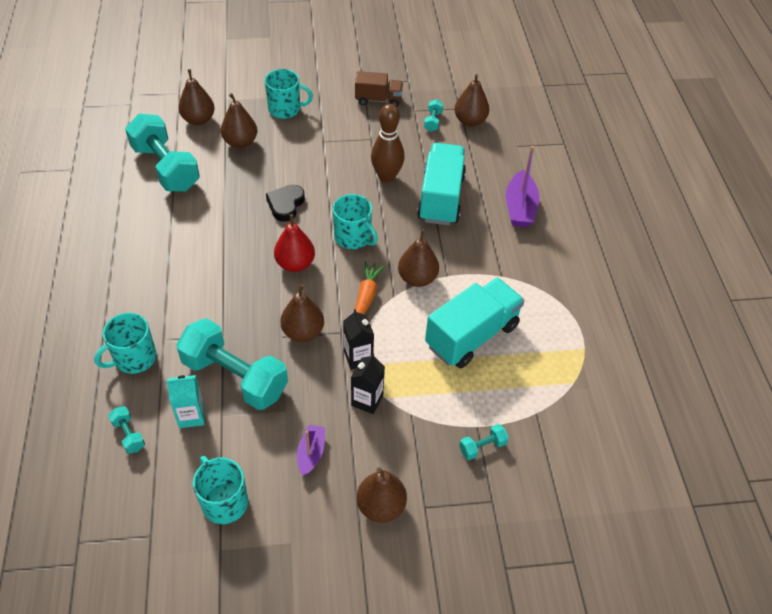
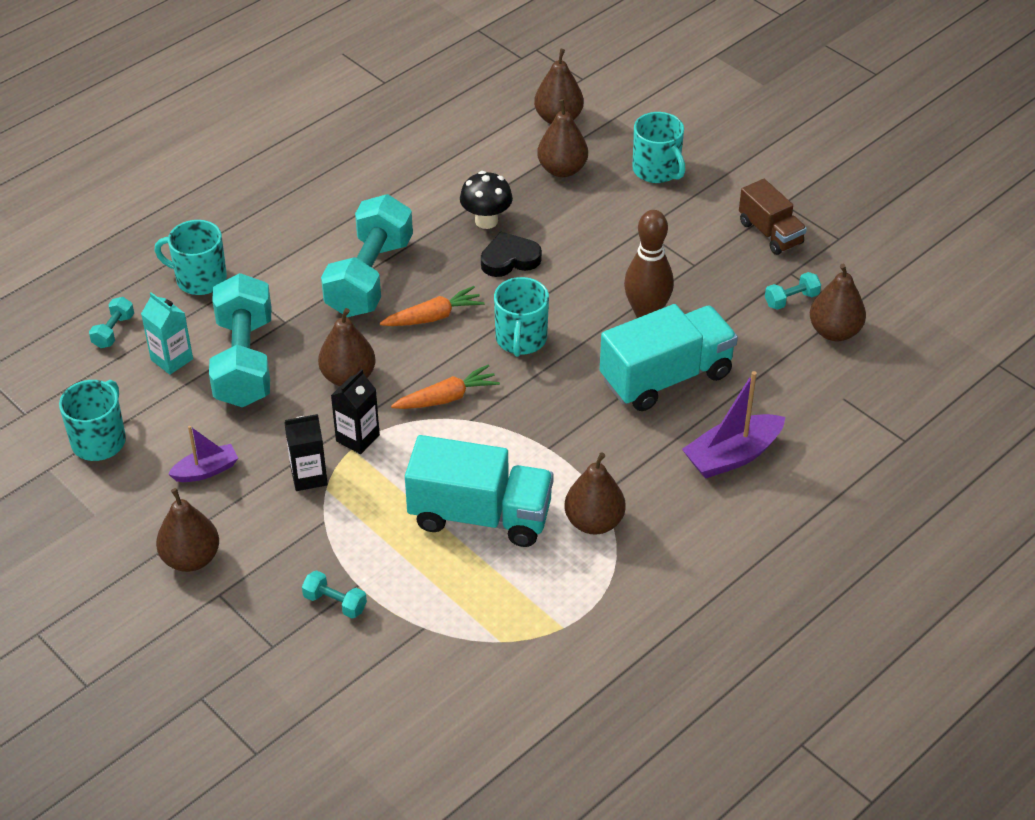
camera: 55 degrees right, 5 degrees down
(165, 168) = (460, 141): turquoise dumbbell -> turquoise dumbbell (369, 277)
(244, 196) = (486, 221): none -> black mushroom
(295, 264) = (433, 317): red pear -> orange carrot
(417, 278) = (516, 425): brown pear -> brown pear (594, 522)

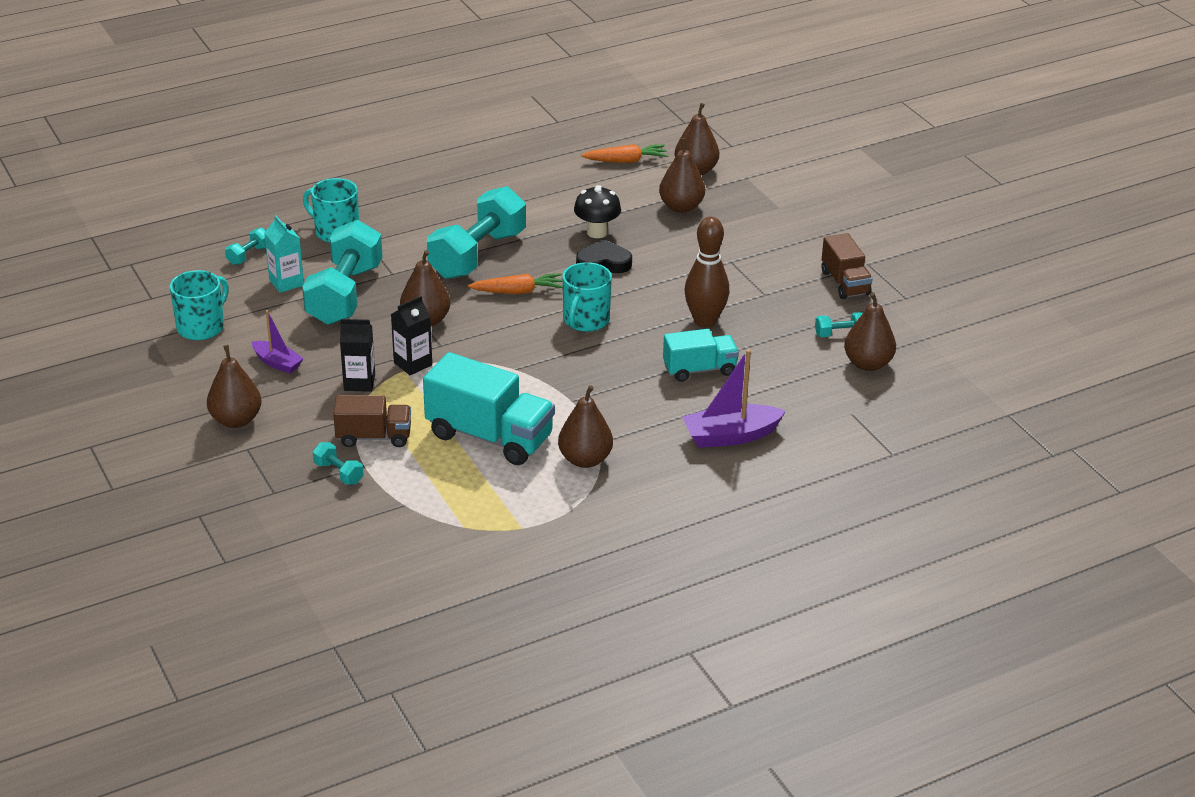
camera: 15 degrees right, 10 degrees down
(206, 471) = (277, 363): purple boat -> purple boat turned 45 degrees clockwise
(354, 545) = (374, 437): none -> brown truck
(447, 398) = (501, 350): orange carrot -> orange carrot (626, 161)
(657, 170) = (765, 221): turquoise mug -> none
(666, 377) = (699, 369): turquoise truck -> turquoise truck, size x0.60

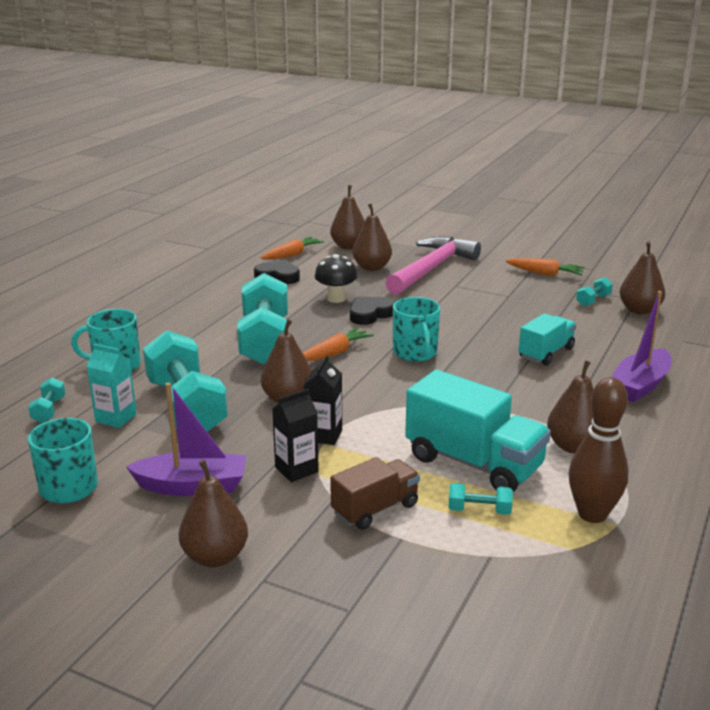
camera: 35 degrees left, 10 degrees down
(277, 363) = (192, 486): purple boat -> purple boat, size x1.63
(338, 473) = (388, 557): turquoise dumbbell -> turquoise dumbbell (479, 510)
(489, 436) = (473, 463): turquoise truck -> turquoise truck turned 45 degrees clockwise
(578, 184) = (278, 276): none -> black heart
(705, 321) = (498, 323): brown bowling pin -> brown bowling pin (592, 514)
(738, 231) = (431, 268): none -> pink hammer
(845, 283) = (545, 274): brown truck -> orange carrot

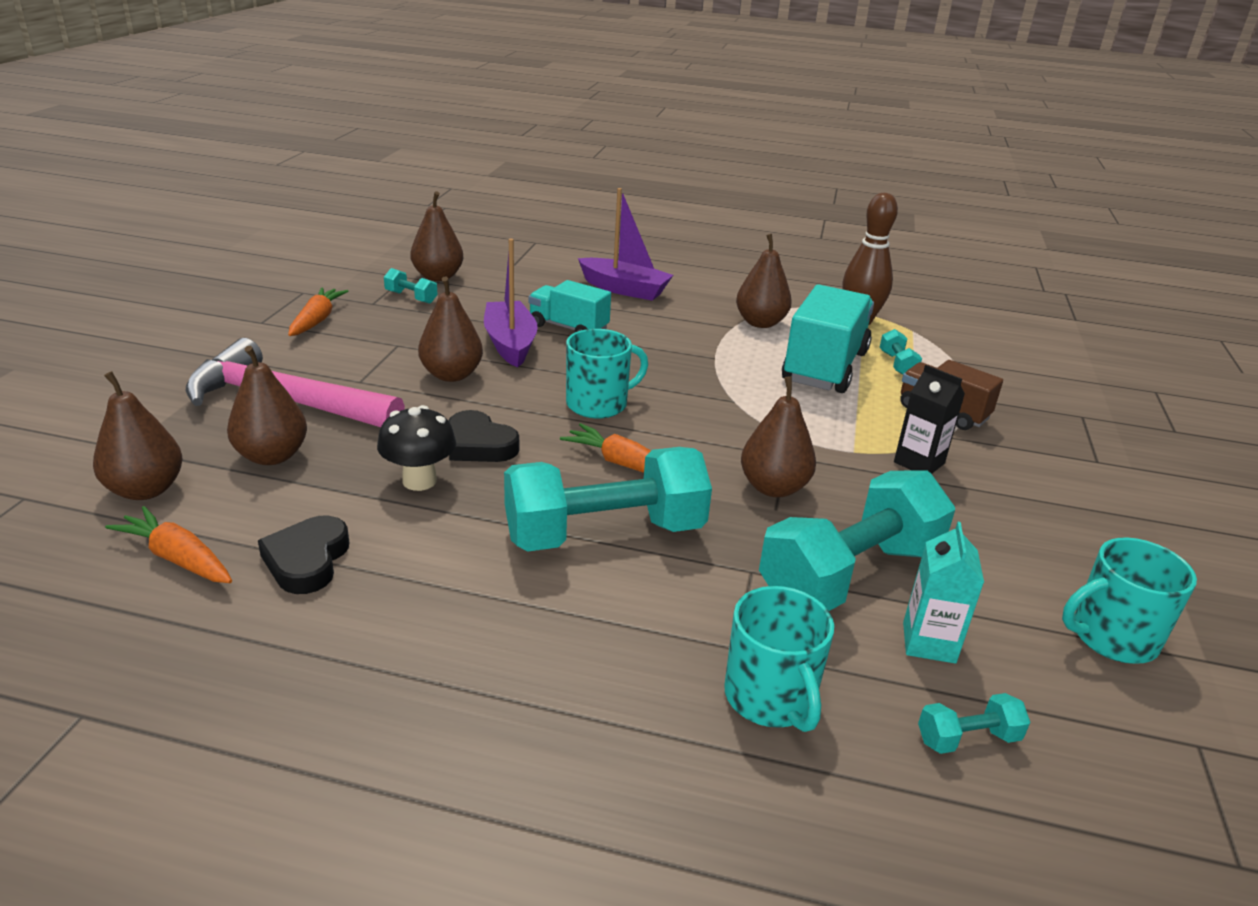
camera: 105 degrees left, 5 degrees up
(192, 486) = (1012, 530): purple boat -> purple boat (510, 344)
(215, 557) = (1100, 492): brown pear -> brown pear (451, 375)
(324, 435) = (838, 452): black carton -> none

